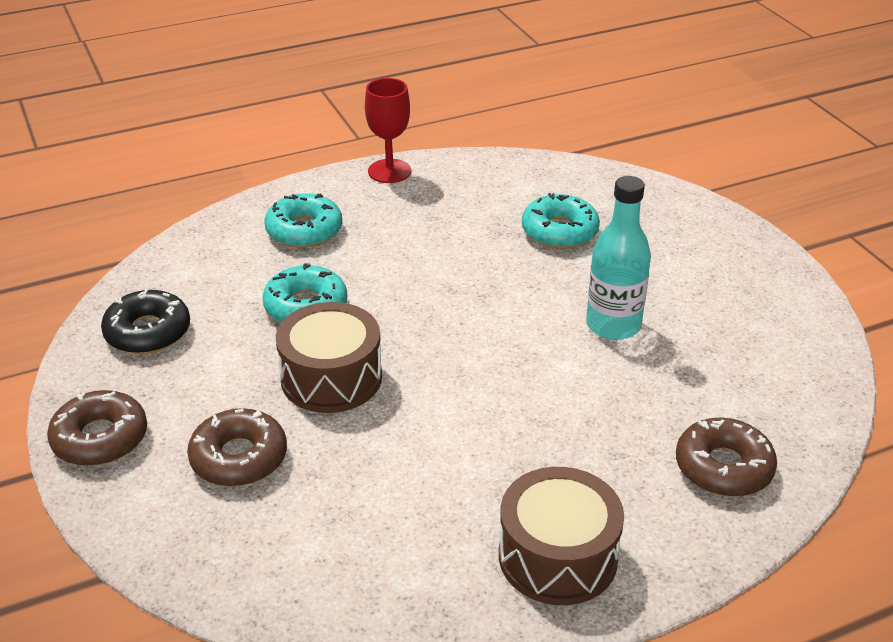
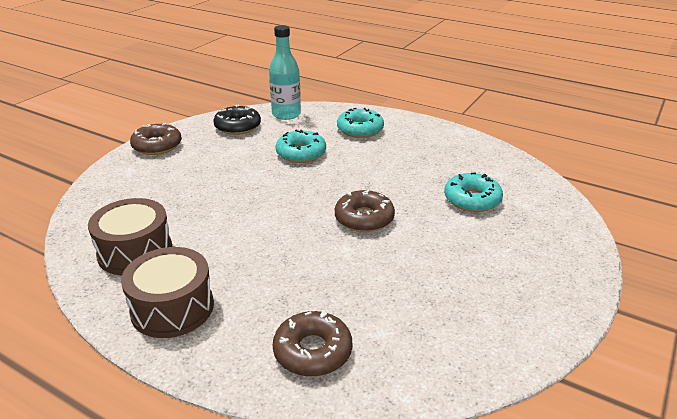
camera: 55 degrees right, 5 degrees down
(239, 458) = (172, 181): brown donut -> brown donut (364, 218)
(331, 378) = (253, 181): brown drum -> brown drum (135, 252)
(389, 171) = (444, 130): red goblet -> none
(613, 325) = (406, 252): turquoise bottle -> turquoise bottle (286, 114)

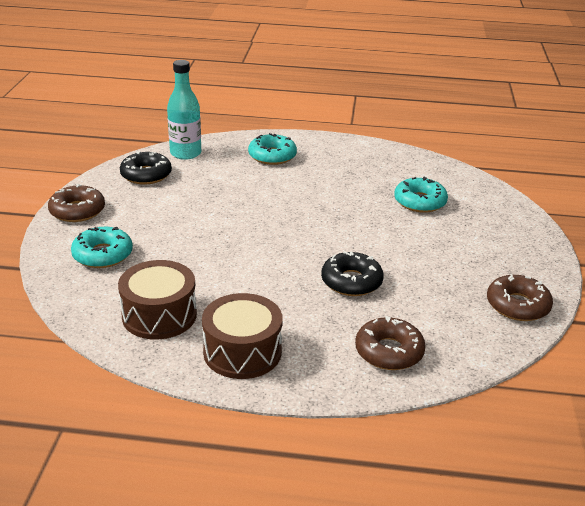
camera: 25 degrees left, 0 degrees up
(301, 153) = (235, 190): turquoise donut -> turquoise donut (103, 255)
(335, 264) = (351, 281): none -> black donut
(364, 218) = (343, 237): brown donut -> brown donut (517, 305)

